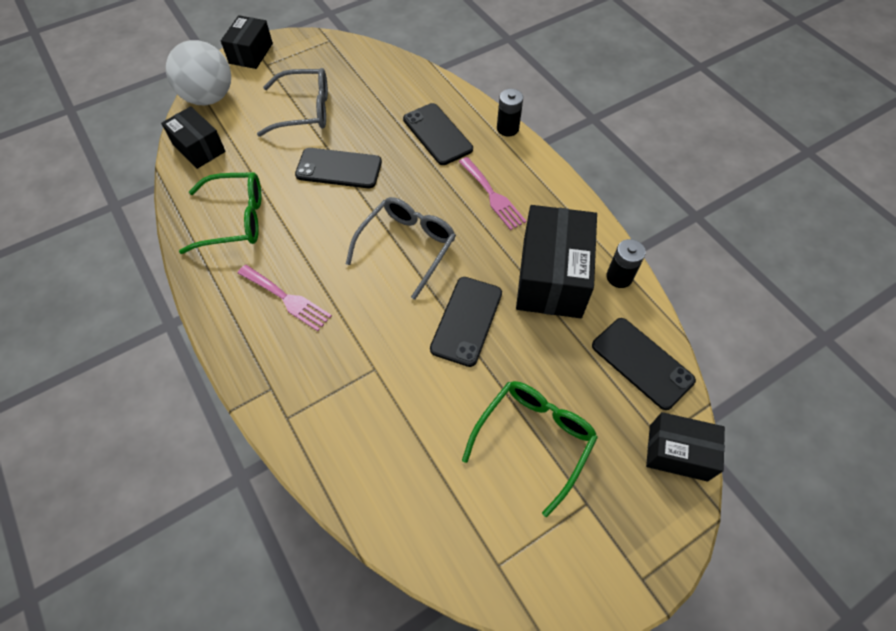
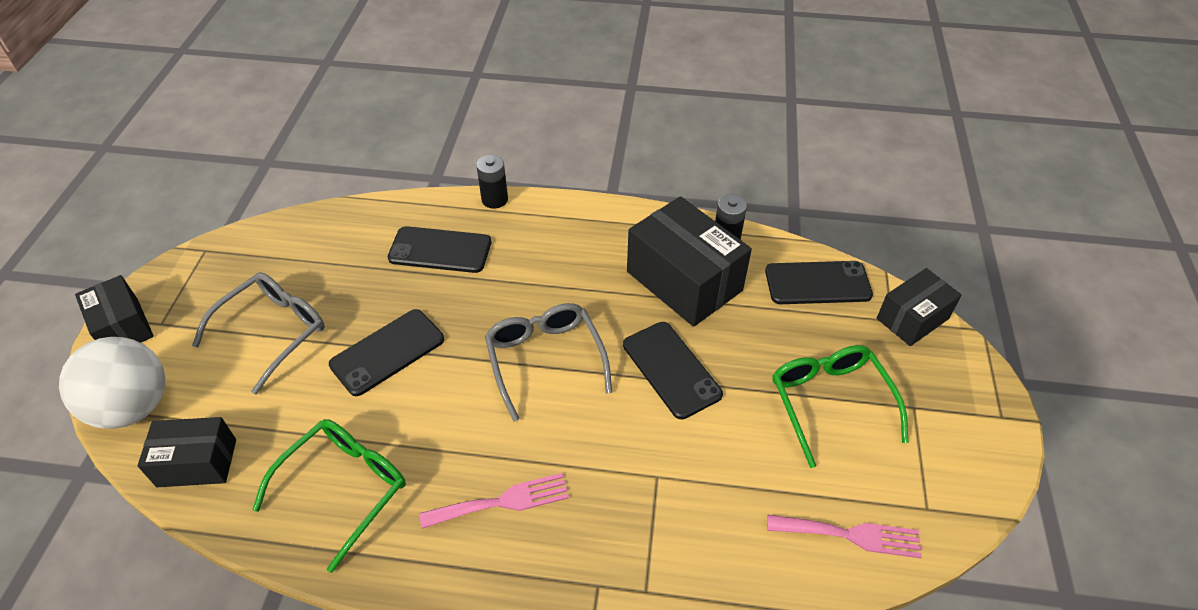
camera: 50 degrees left, 10 degrees down
(493, 196) = (557, 260): pink fork -> pink fork (850, 535)

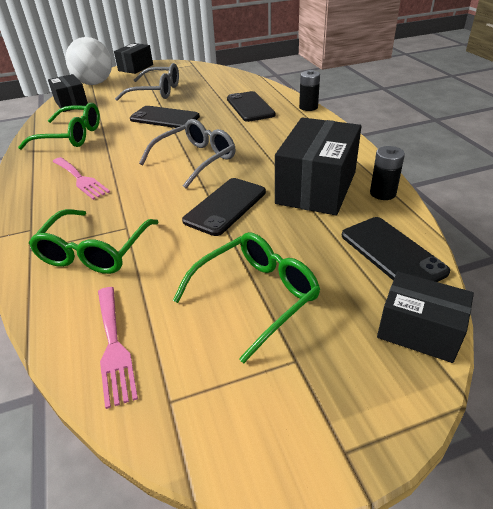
camera: 65 degrees right, 10 degrees down
(689, 520) = (94, 252): none -> green glasses

